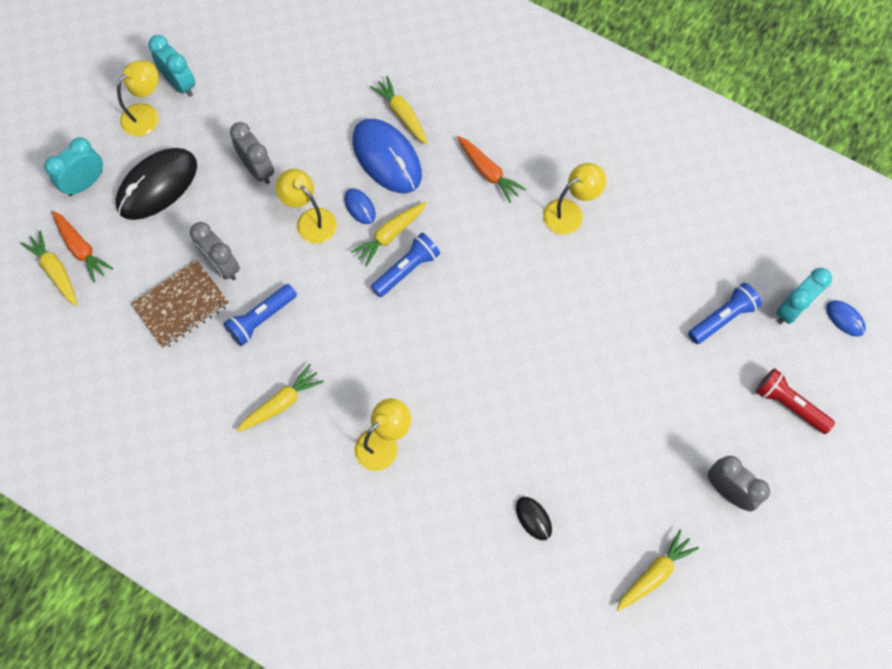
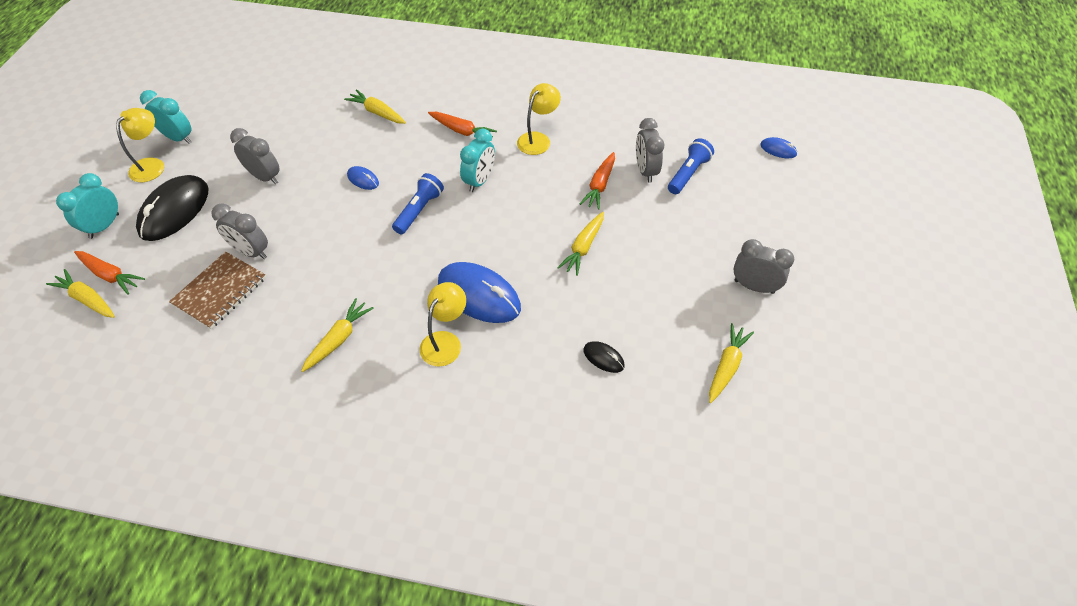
camera: 20 degrees left, 15 degrees down
(261, 319) = (300, 280): blue flashlight -> none
(310, 220) = (322, 199): yellow lamp -> none
(387, 158) = (374, 142): blue mouse -> blue mouse (479, 295)
(390, 235) = (396, 191): yellow carrot -> yellow carrot (583, 247)
(615, 301) = (599, 185): none -> orange carrot
(675, 298) = (645, 171): none -> grey clock
(789, 405) = (768, 214): red flashlight -> none
(791, 310) = (736, 154): turquoise clock -> turquoise clock (479, 181)

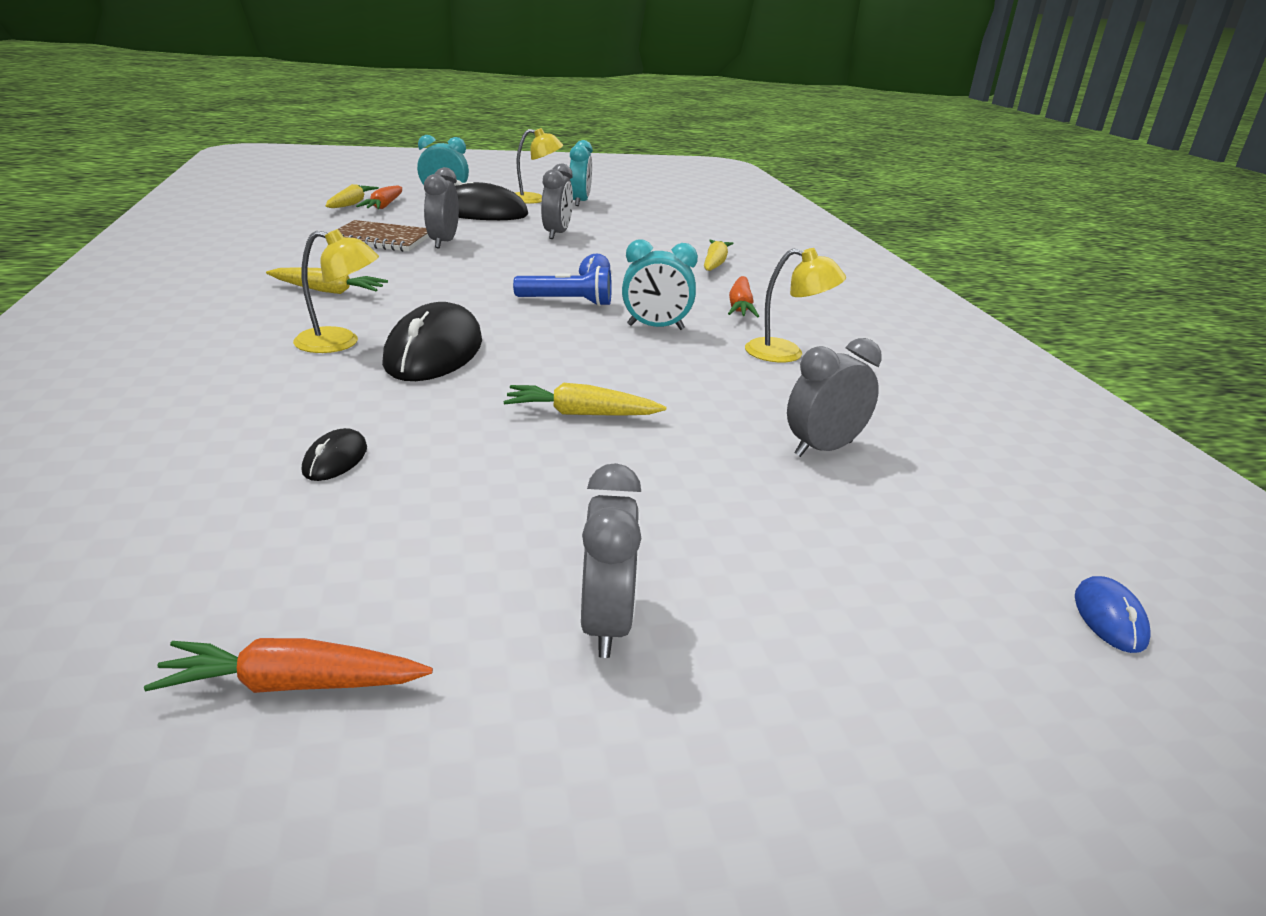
camera: 65 degrees right, 25 degrees down
(479, 295) = (434, 352): blue mouse -> black mouse
(599, 185) = (739, 411): orange carrot -> orange carrot (293, 684)
(688, 174) = (869, 495): blue flashlight -> none
(726, 366) = (342, 606): yellow carrot -> none

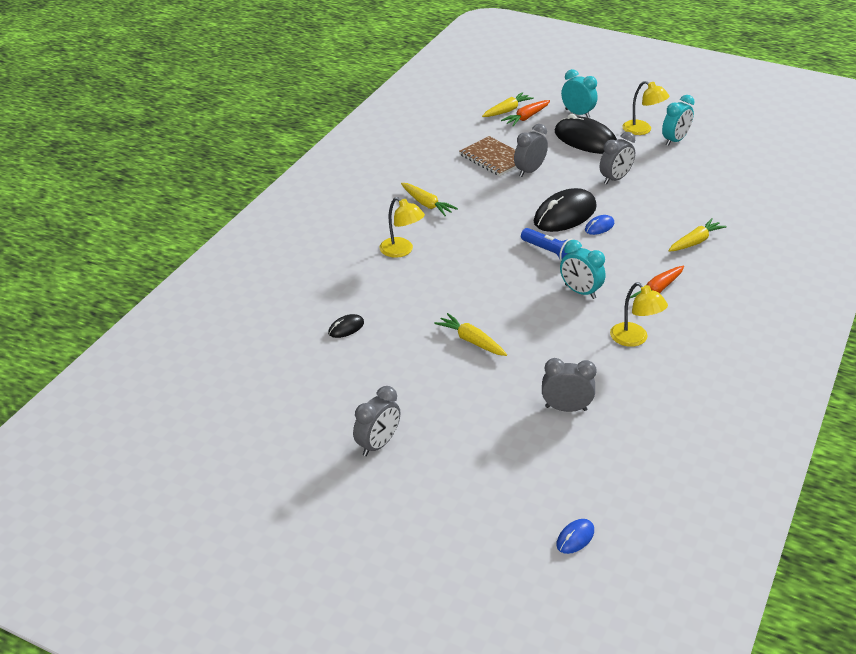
camera: 40 degrees right, 10 degrees up
(293, 684) = (268, 419): orange carrot -> none
(434, 352) = (440, 273): black mouse -> black mouse (565, 215)

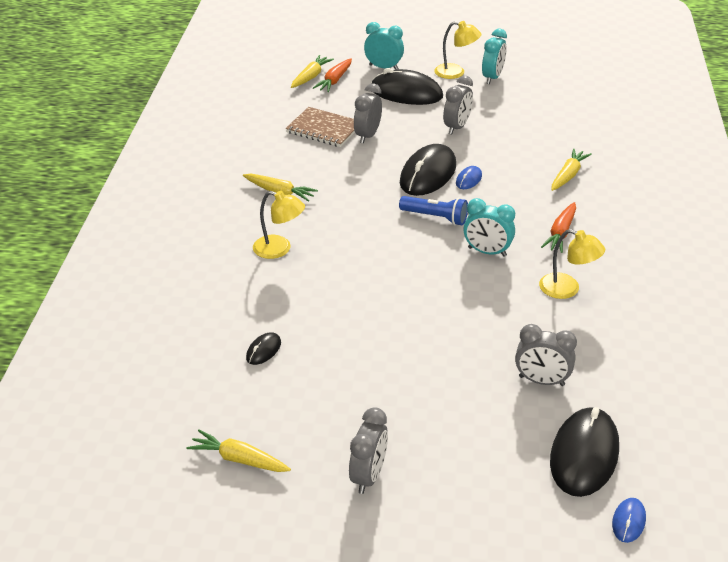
camera: 20 degrees left, 0 degrees up
(471, 341) = (406, 331): yellow carrot -> yellow carrot (239, 459)
(566, 408) = (541, 381): grey clock -> grey clock turned 150 degrees counterclockwise
(568, 476) = (584, 455): none -> black mouse

